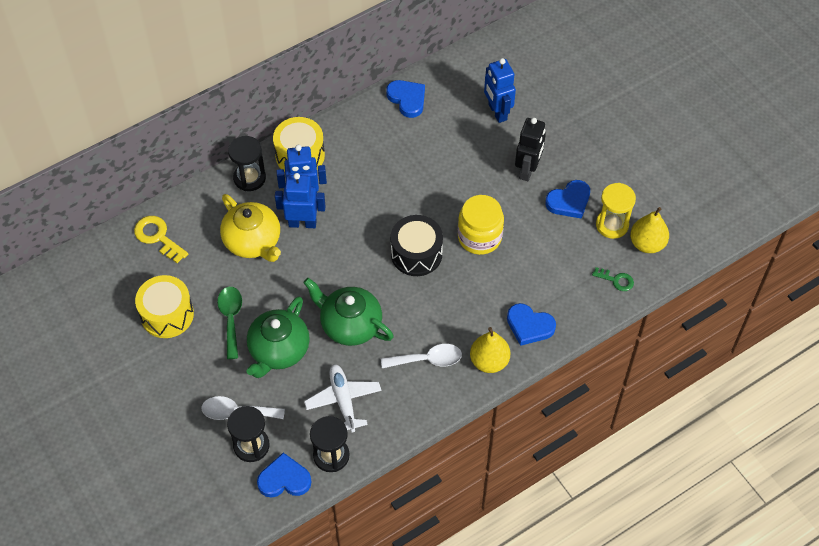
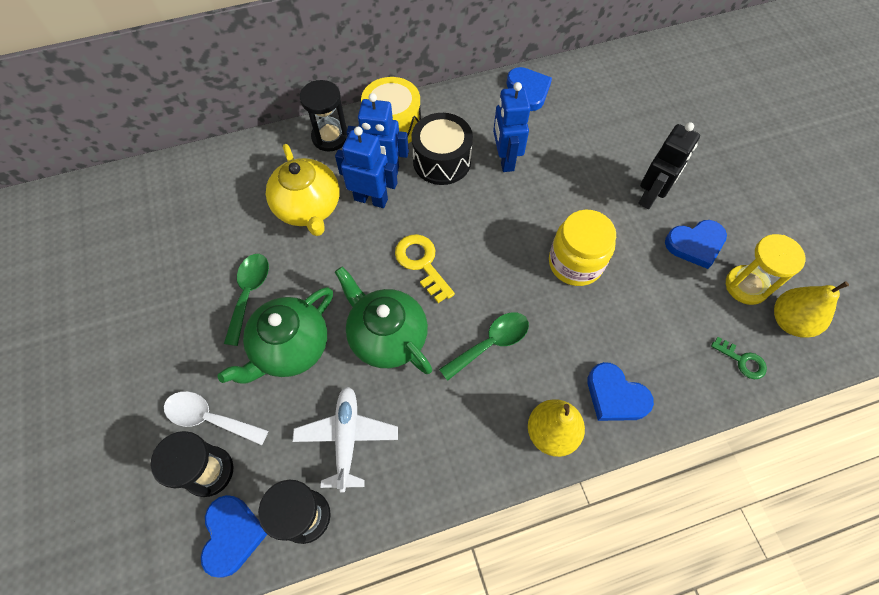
camera: 15 degrees right, 5 degrees up
(157, 237) = (207, 178): yellow key -> yellow key (421, 263)
(167, 314) = (179, 270): yellow drum -> none
(284, 479) = (232, 535): blue heart -> blue heart turned 75 degrees clockwise
(416, 254) = (493, 266): black drum -> black drum (442, 161)
(427, 359) = (471, 409): white spoon -> none
(430, 311) = (491, 343): none -> green spoon
(497, 112) = (627, 124): blue robot -> blue robot (505, 159)

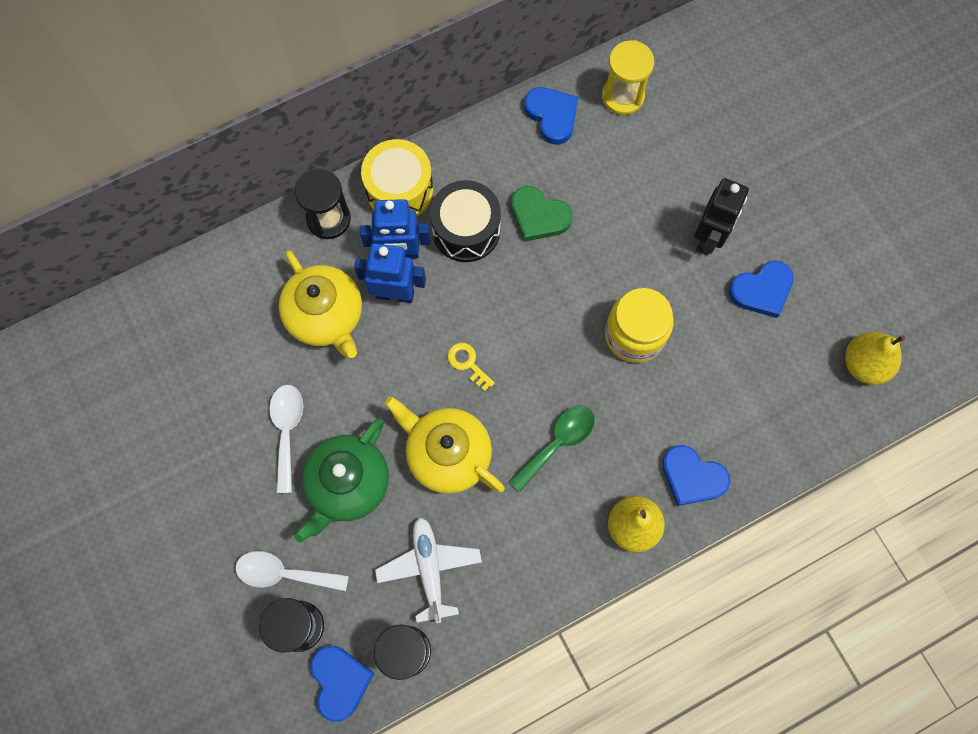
camera: 10 degrees left, 10 degrees up
(249, 293) = (287, 431): green spoon -> white spoon
(387, 336) = (447, 454): green teapot -> yellow teapot
(421, 263) = (467, 363): yellow key -> yellow key, size x0.63
(505, 159) = (539, 216): blue robot -> green heart
(742, 361) = (817, 417): green key -> none
(746, 286) = (818, 331): yellow hourglass -> yellow hourglass (622, 96)

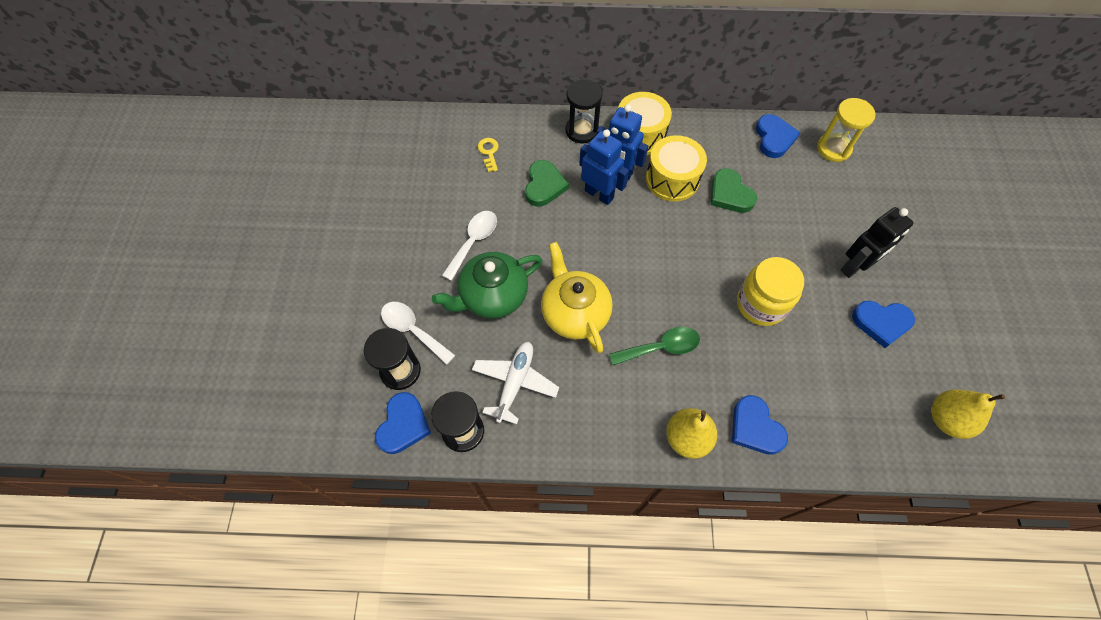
camera: 30 degrees right, 10 degrees down
(326, 316) = (544, 186): yellow teapot -> green heart
(466, 230) = (672, 179): black drum -> yellow drum
(467, 363) = (624, 261): yellow key -> yellow key (489, 152)

